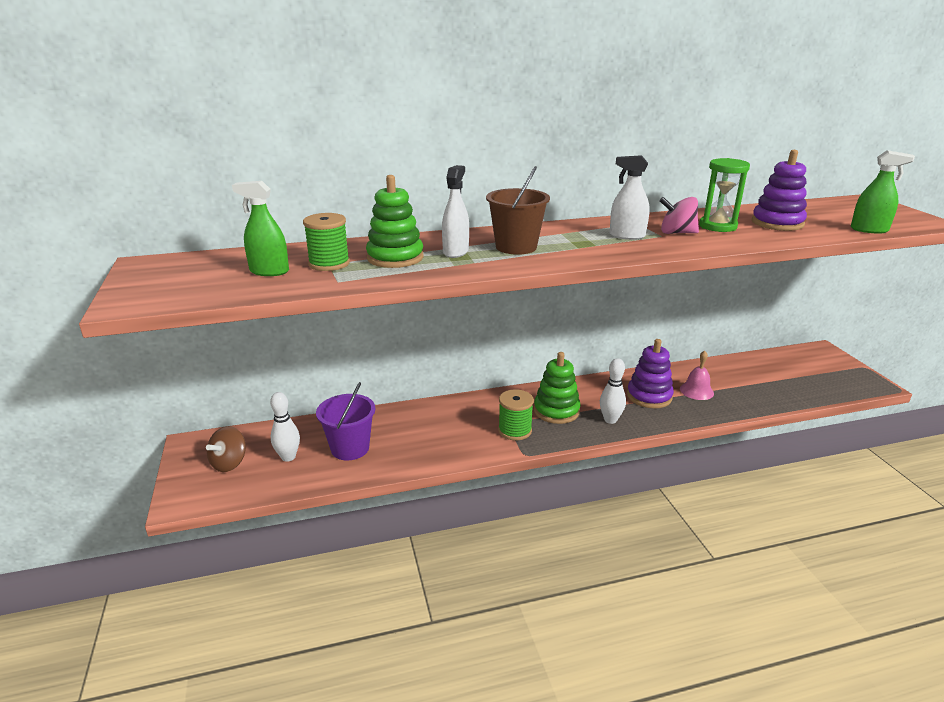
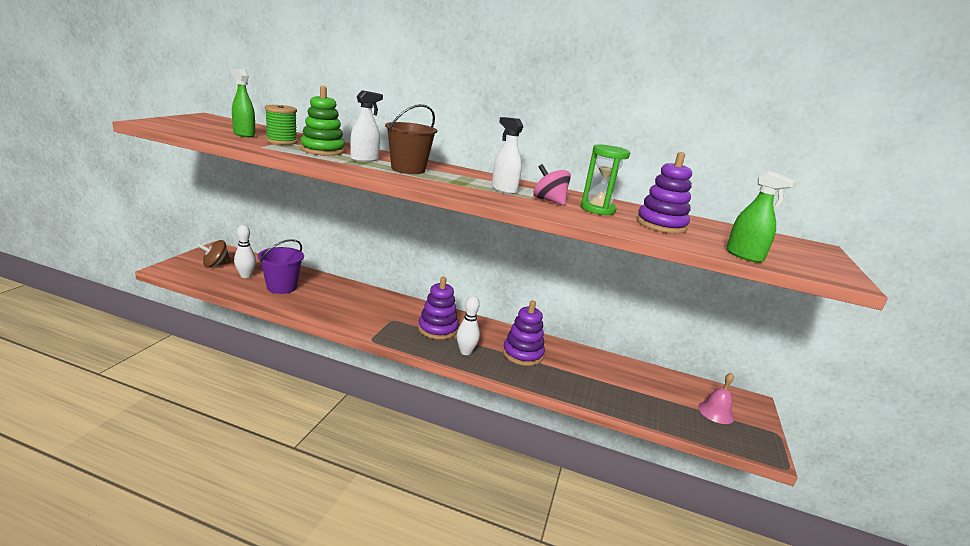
camera: 30 degrees right, 5 degrees down
(515, 430) = (389, 325): green spool -> none
(556, 411) = (437, 329): green stacking toy -> purple stacking toy
(696, 391) = (569, 369): pink bell -> pink bell (716, 412)

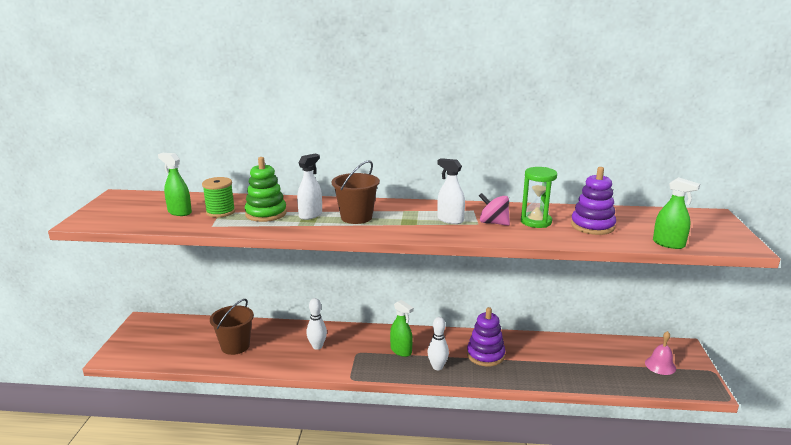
camera: 10 degrees left, 0 degrees up
(215, 265) = (155, 339): brown spinning top -> none
(246, 276) = (193, 343): white bowling pin -> white bowling pin (317, 346)
(282, 287) = (235, 346): purple bucket -> brown bucket
(437, 329) = (401, 351): purple stacking toy -> green spray bottle

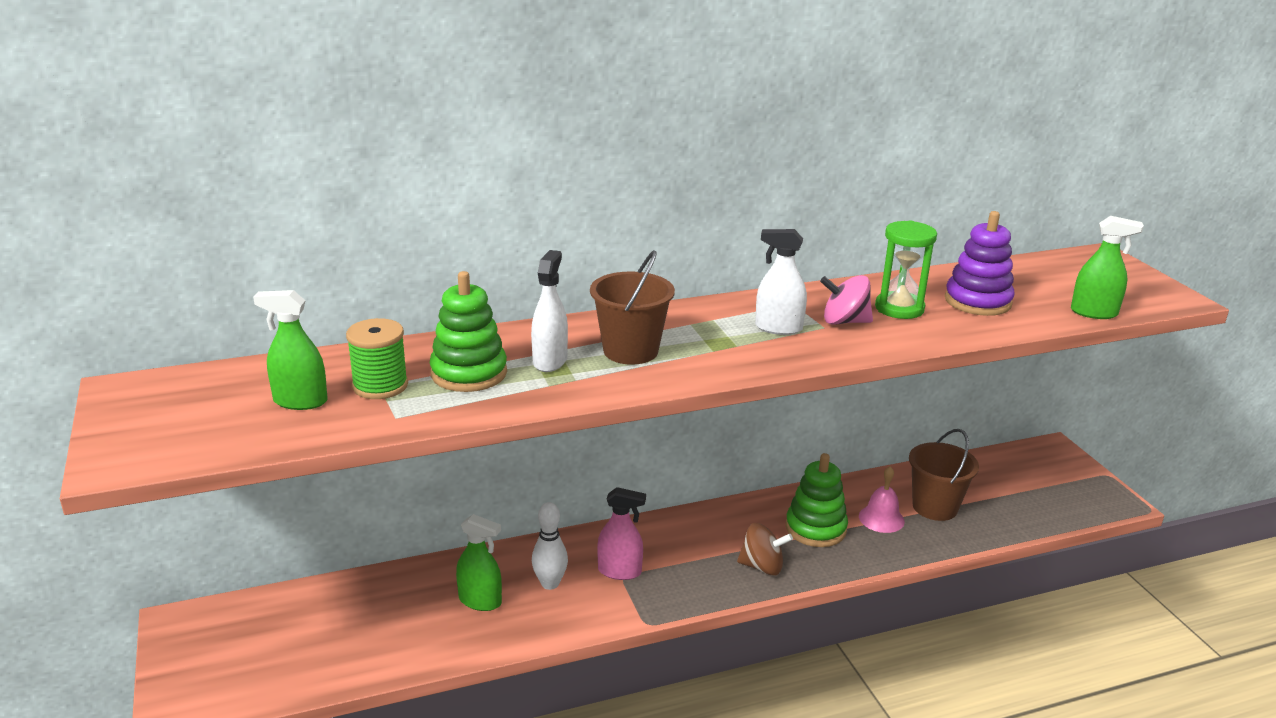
camera: 25 degrees left, 5 degrees up
(235, 346) = (405, 622): brown bucket -> brown bucket (935, 507)
(357, 349) = (620, 571): none -> pink spray bottle
(401, 351) = (689, 555): green spray bottle -> green spray bottle (480, 601)
(437, 367) = (762, 566): white bowling pin -> brown spinning top
(485, 355) = (815, 528): purple stacking toy -> green stacking toy
(660, 365) = (1044, 483): pink bell -> pink bell (881, 518)

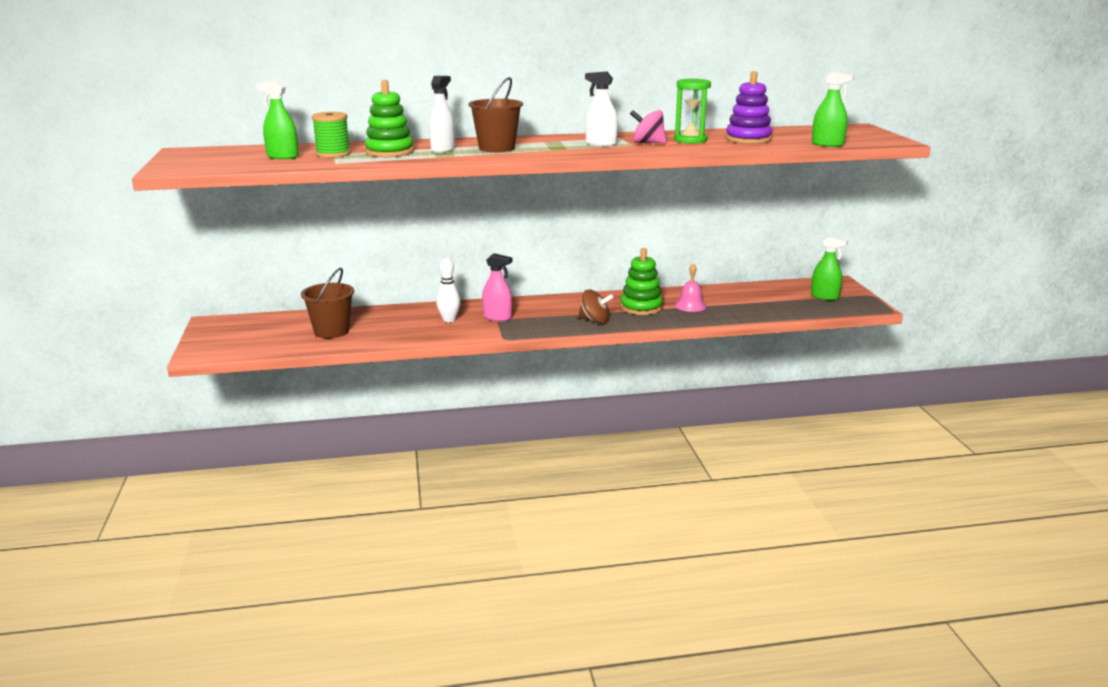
camera: 10 degrees right, 5 degrees down
(480, 601) = (401, 324): green spray bottle -> green spray bottle (824, 297)
(935, 507) = (732, 302): brown bucket -> brown bucket (331, 331)

